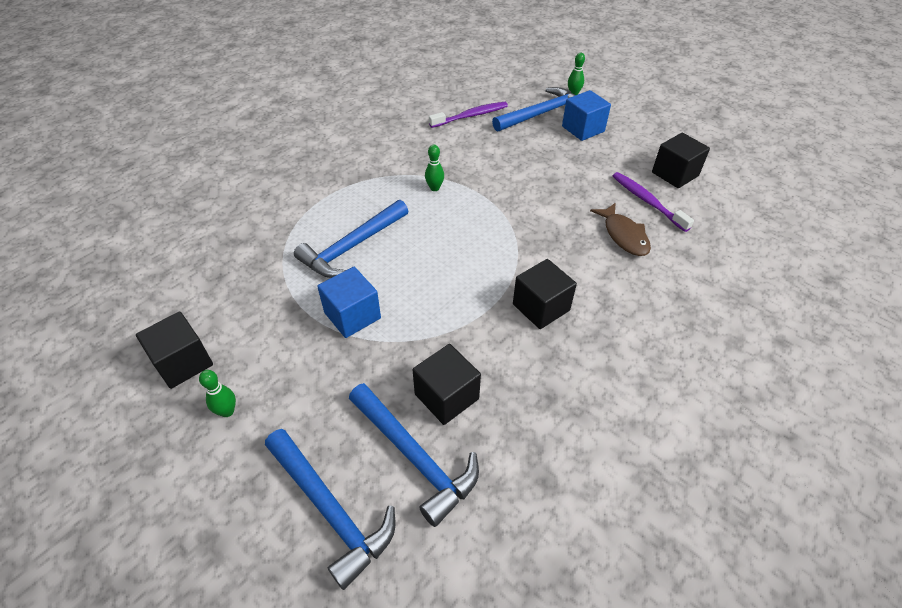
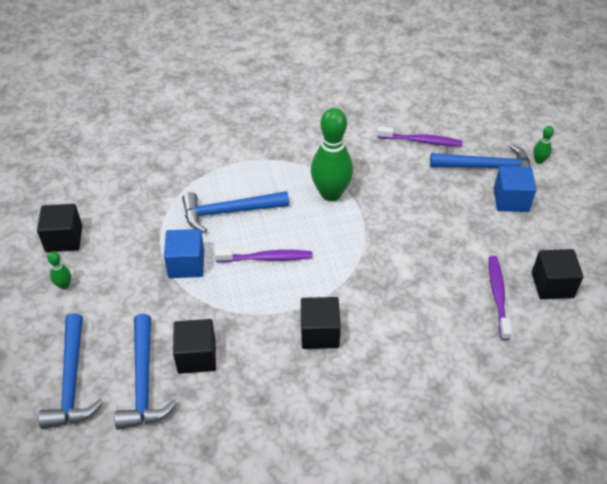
camera: 35 degrees right, 0 degrees up
(428, 269) = (266, 258): none -> purple toothbrush
(434, 188) = (331, 194): green bowling pin -> green bowling pin, size x2.32
(624, 235) = (444, 314): brown fish -> none

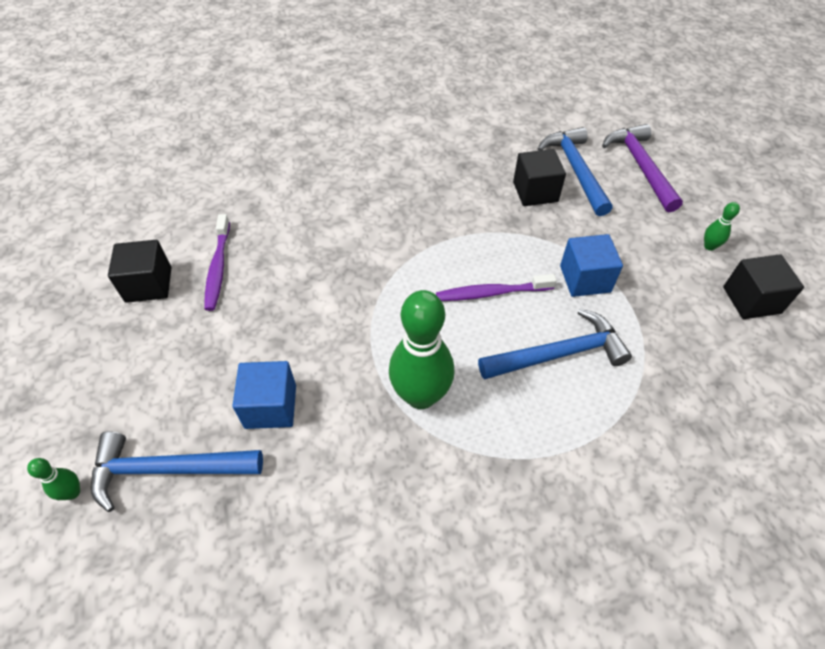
camera: 175 degrees right, 5 degrees up
(72, 381) = (640, 166): blue hammer -> purple hammer
(319, 333) = (417, 218): black cube -> none
(421, 141) = (268, 524): purple toothbrush -> none
(511, 200) = (152, 405): blue cube -> blue cube (270, 406)

